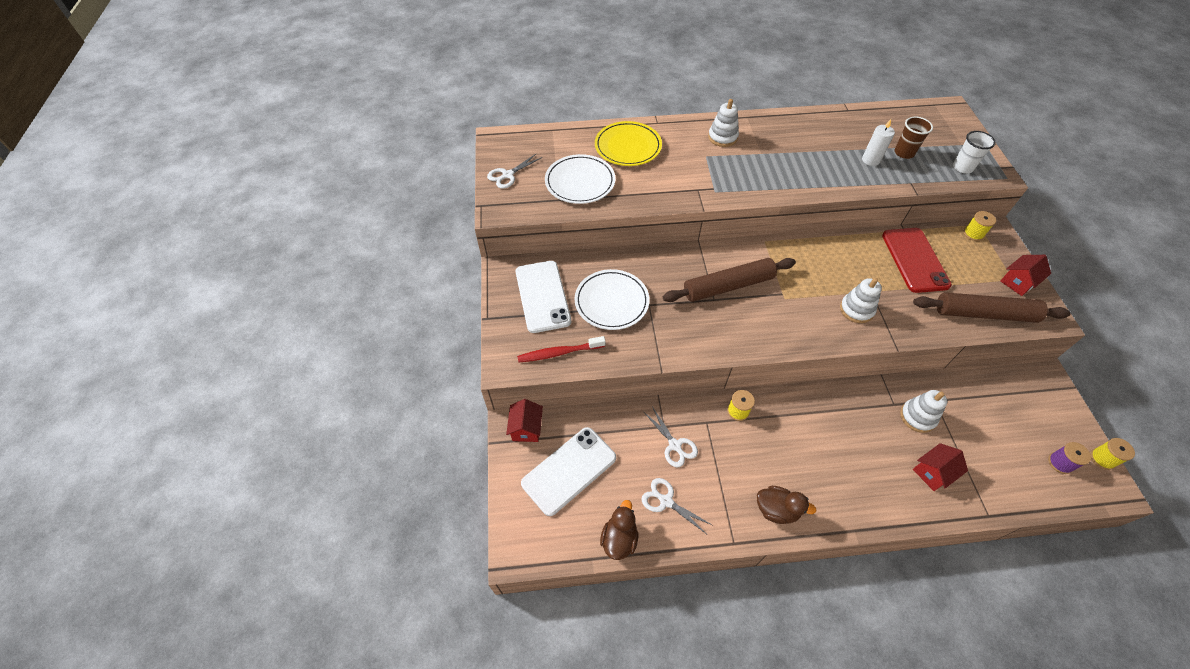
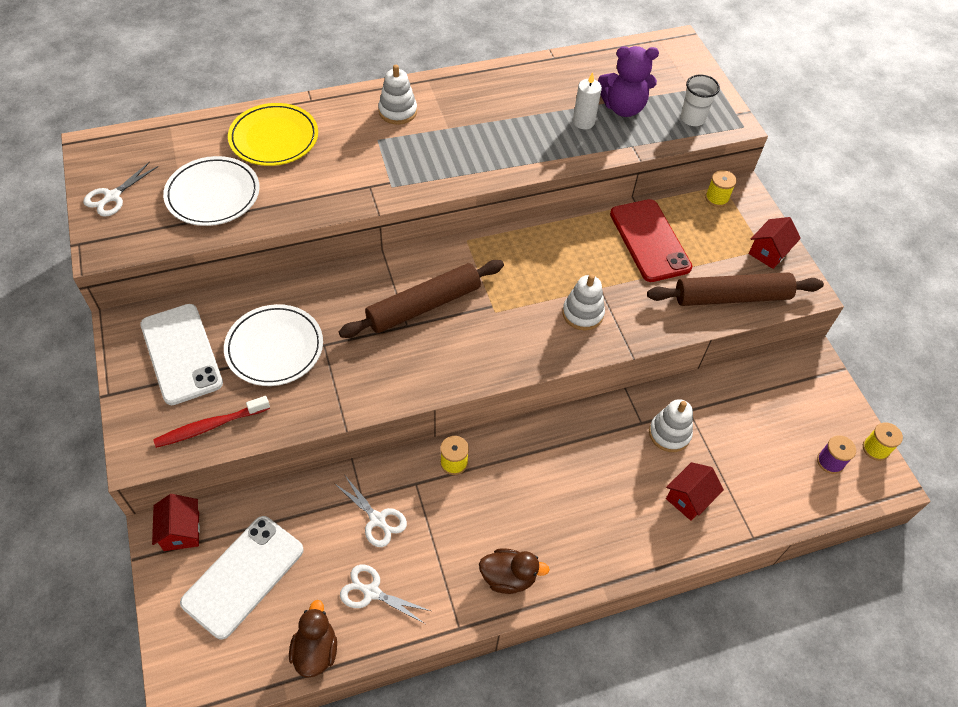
camera: 15 degrees left, 0 degrees up
(904, 153) = (623, 108): brown cup -> purple teddy bear

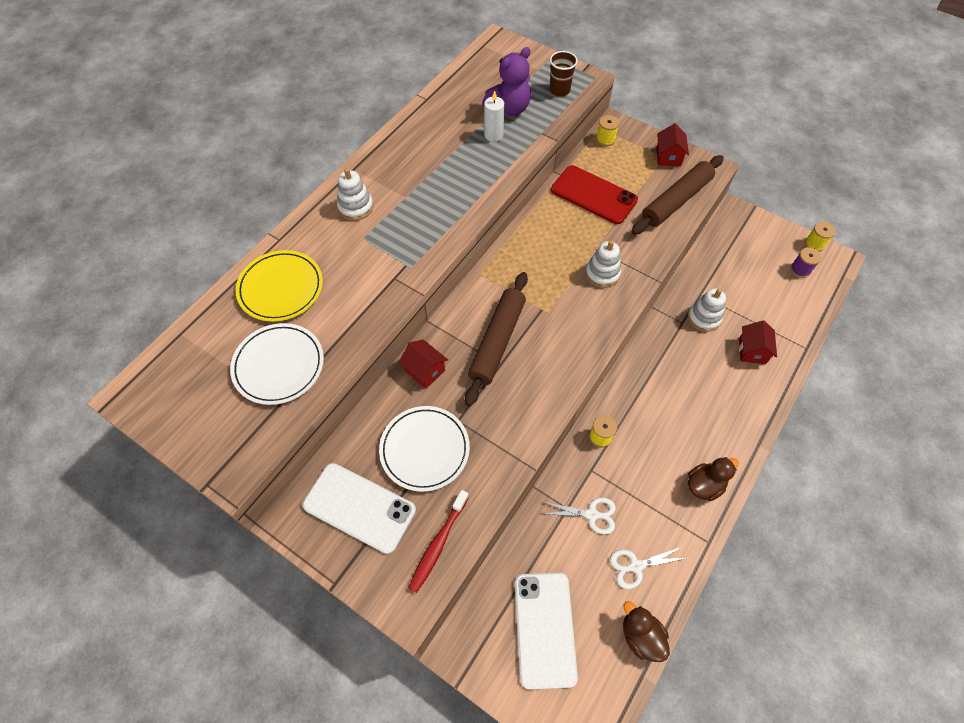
camera: 35 degrees left, 5 degrees up
(112, 196) = (194, 425): white scissors -> none
(181, 531) = (470, 636): red house -> red house (424, 370)
(692, 119) = (559, 90): white cup -> brown cup

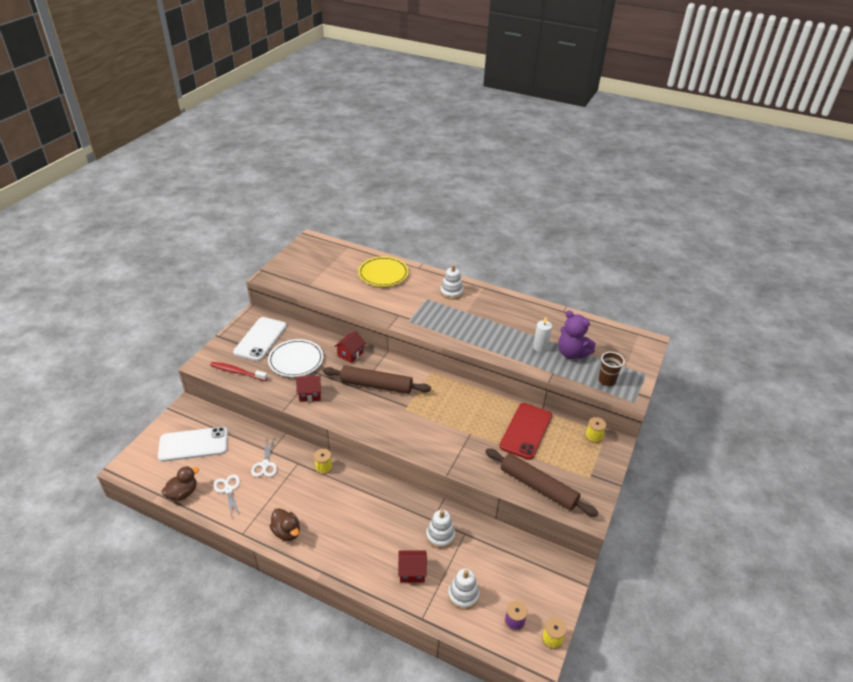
camera: 80 degrees right, 20 degrees down
(279, 365) = (331, 281): white plate -> none
(602, 274) = (446, 439): white stacking toy -> white stacking toy (463, 595)
(668, 157) = (590, 481): red house -> red house (310, 394)

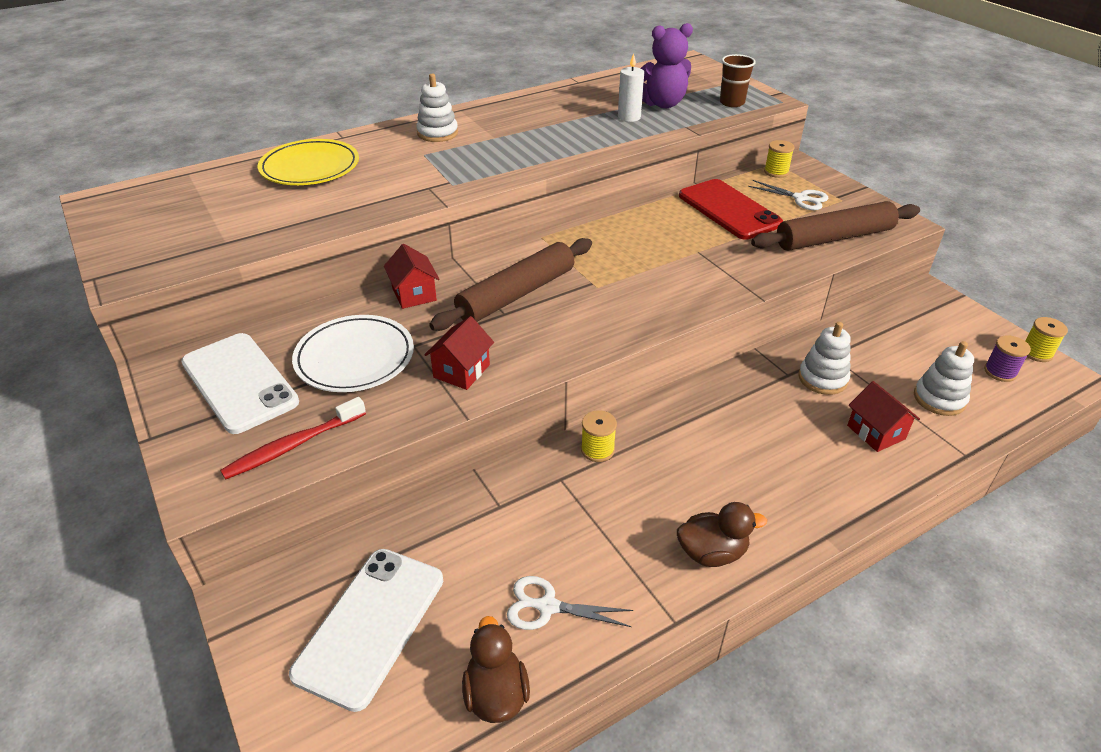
camera: 55 degrees left, 0 degrees up
(265, 464) = (527, 525): white scissors -> white scissors (800, 198)
(412, 572) = (876, 432): red house -> red house turned 60 degrees counterclockwise

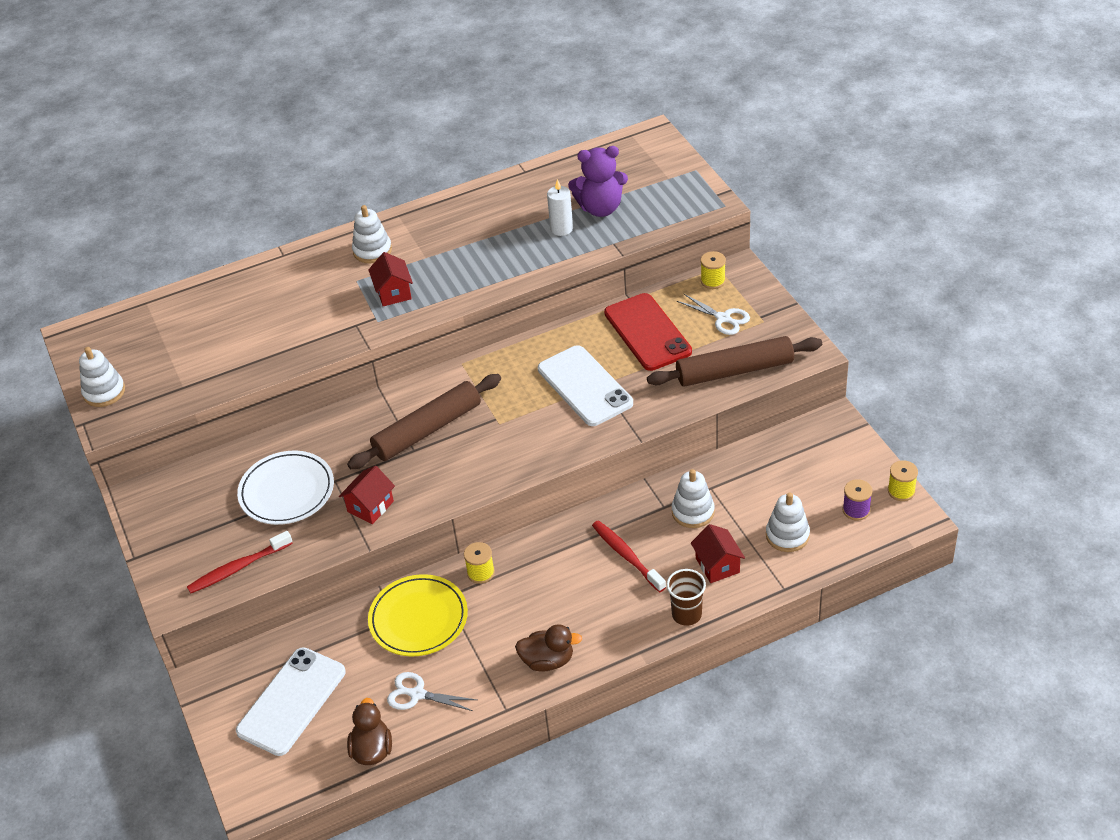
camera: 10 degrees right, 5 degrees up
(126, 248) = (104, 392): none -> white stacking toy
(239, 382) = (196, 511): white phone -> white phone (584, 386)
(310, 167) = (253, 297): yellow plate -> yellow plate (418, 619)
(414, 294) = (340, 427): red house -> red house (393, 293)
(732, 103) = (672, 207): brown cup -> brown cup (686, 614)
(766, 425) = (626, 556): none -> red toothbrush

